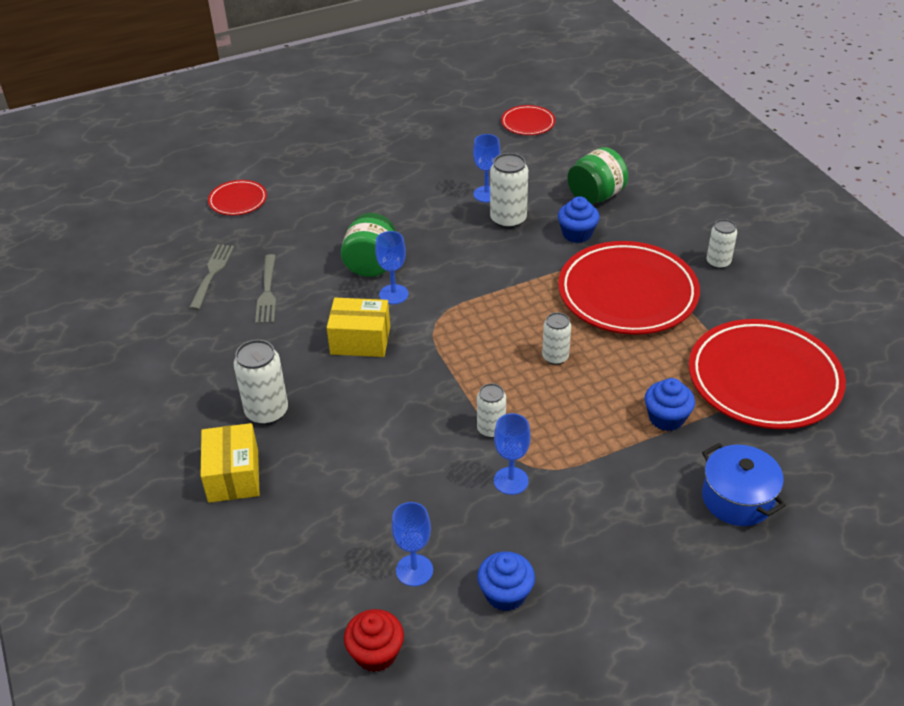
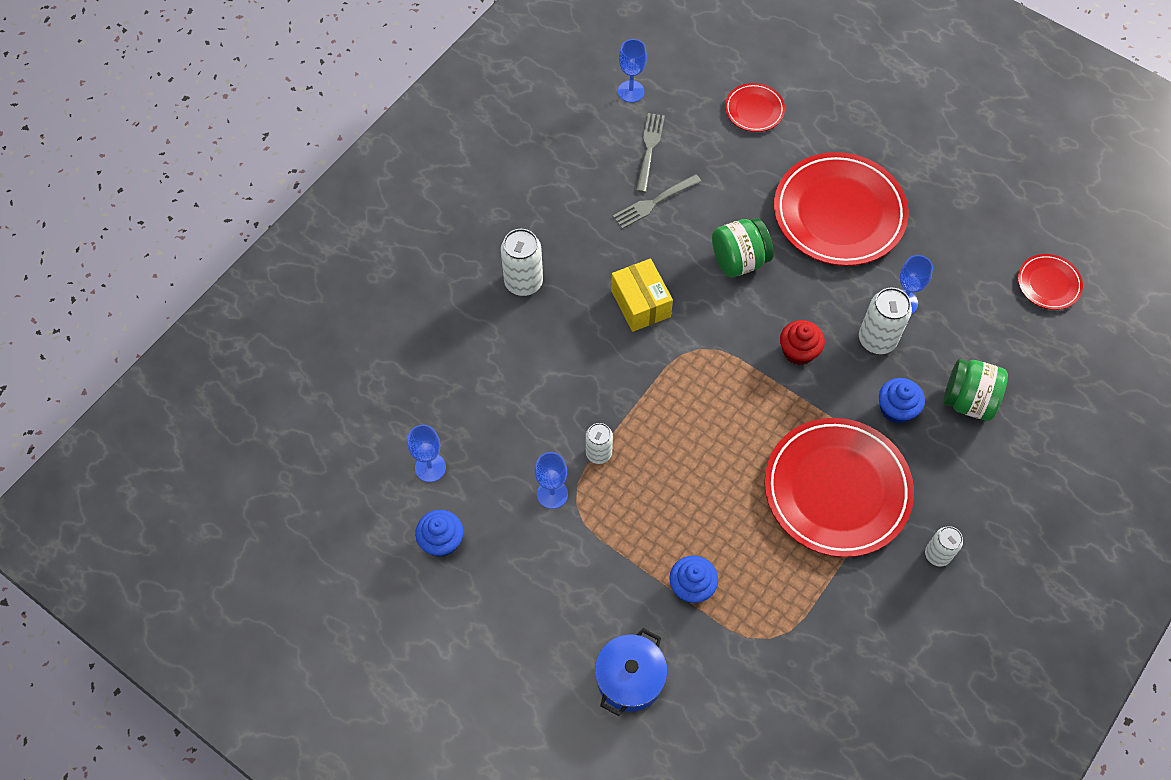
camera: 60 degrees right, 20 degrees up
(212, 274) = (649, 150): grey fork -> grey fork turned 60 degrees counterclockwise
(233, 475) = (450, 297): yellow box -> none
(376, 653) = (348, 479): red cupcake -> red cupcake (798, 351)
(393, 294) = (712, 298): blue goblet -> blue goblet (631, 91)
(555, 357) = (713, 465): white can -> none
(764, 379) = (791, 653): red plate -> red plate (839, 213)

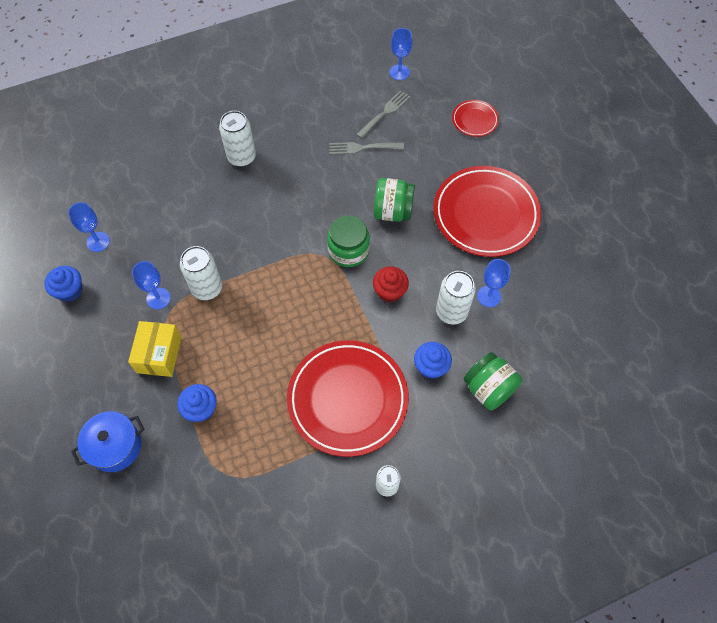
camera: 30 degrees right, 0 degrees up
(598, 453) = (207, 288): white can -> white can, size x1.57
(640, 303) = (306, 207): yellow box -> yellow box (159, 354)
(723, 329) = (348, 250): none -> green jar
(1048, 284) = (610, 338): red plate -> none

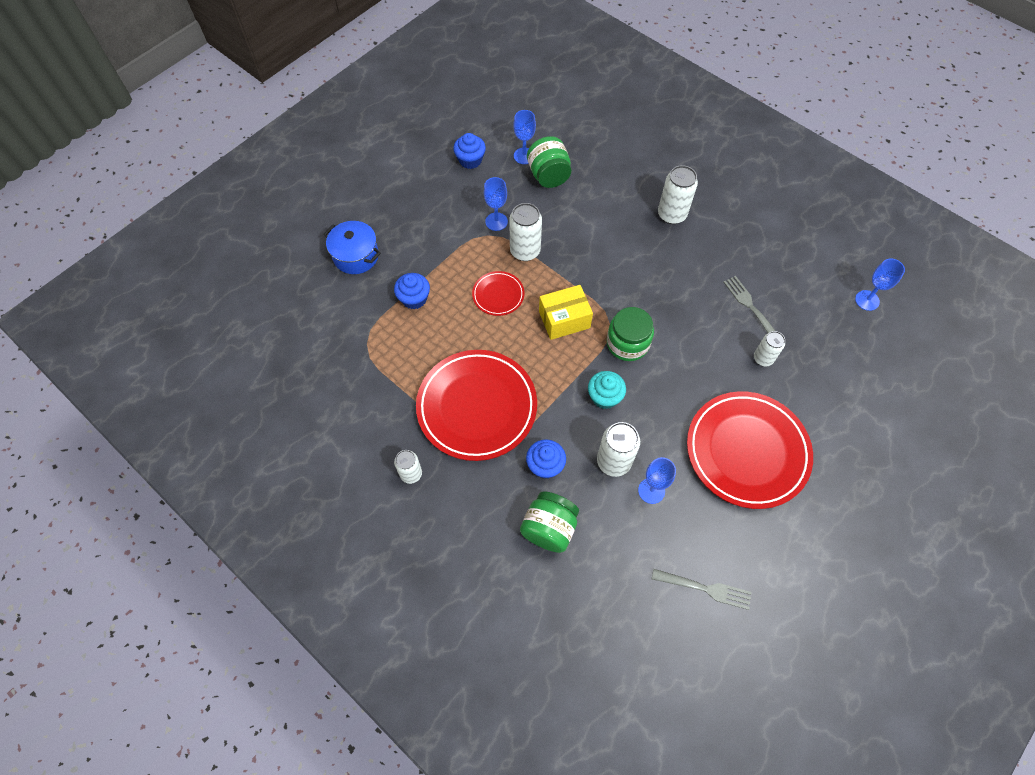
camera: 65 degrees right, 0 degrees up
(159, 354) = (447, 247): yellow box -> yellow box (564, 319)
(384, 113) = (805, 308): grey fork -> grey fork (704, 588)
(389, 291) = (604, 397): red cupcake -> turquoise cupcake
(392, 211) = (694, 363): green jar -> green jar (548, 176)
(413, 163) = (763, 358): none -> white can
(474, 120) = (859, 396): red plate -> red plate (498, 295)

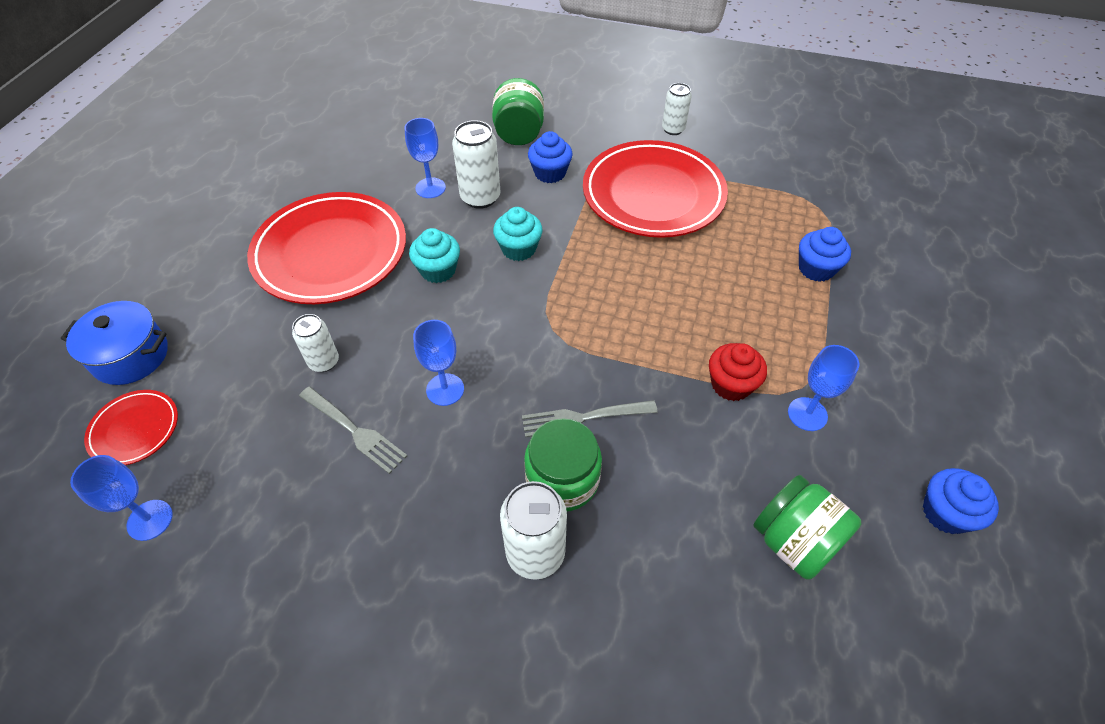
camera: 155 degrees right, 10 degrees down
(356, 256) = (936, 290): blue pot -> blue pot (131, 356)
(498, 295) = (720, 311): red plate -> red plate (135, 429)
(524, 156) = (868, 568): blue goblet -> blue goblet (445, 389)
(525, 251) = (731, 384): white can -> red cupcake
(564, 319) = (615, 313): yellow box -> none
(627, 343) = (518, 315): green jar -> green jar (562, 479)
(670, 401) = (438, 270): none -> turquoise cupcake
(704, 588) = (355, 140): grey fork -> grey fork (584, 417)

